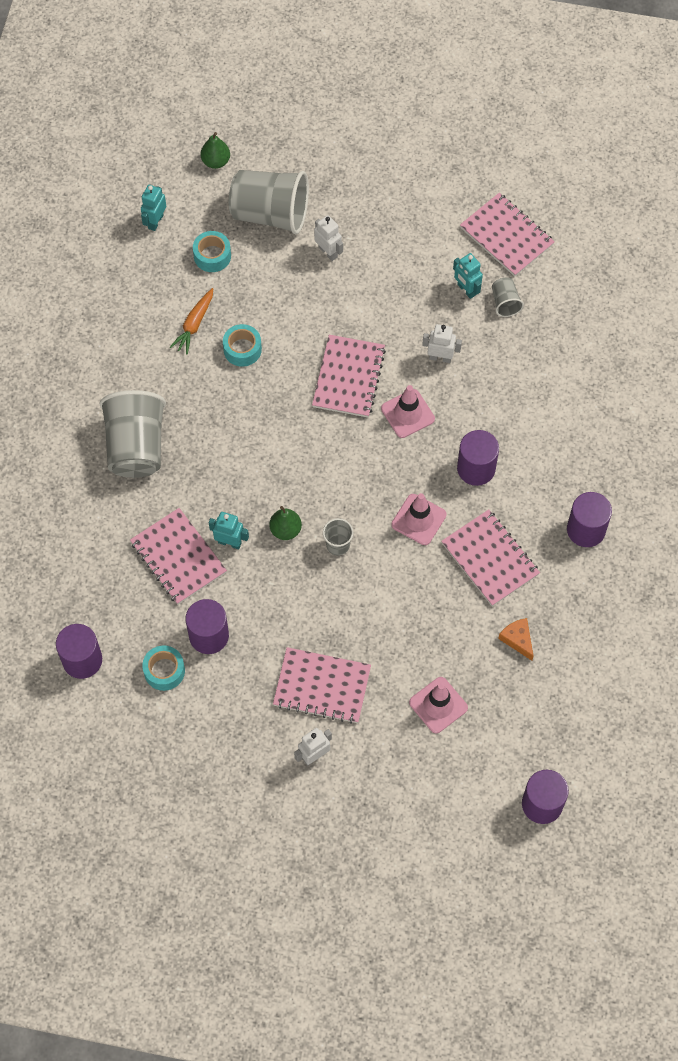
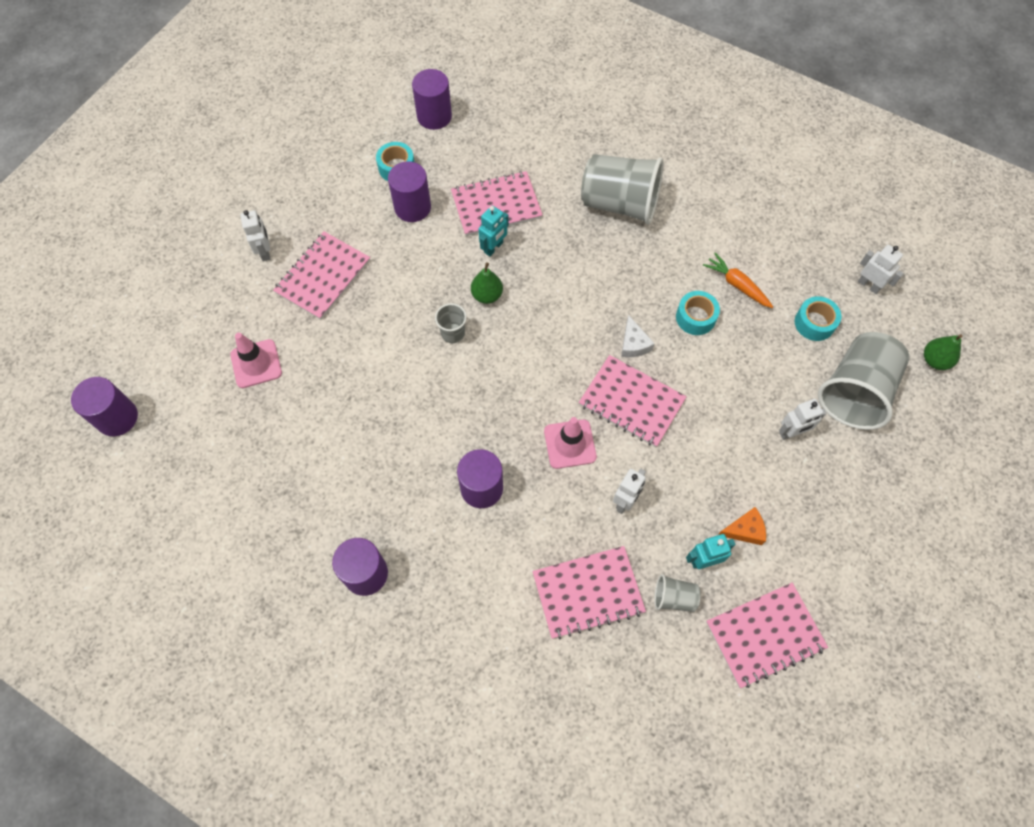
camera: 110 degrees right, 0 degrees up
(155, 221) = (869, 285): turquoise robot -> white robot
(289, 392) = (633, 344): none -> white cheese
(418, 519) = (448, 413): pink traffic cone -> none
(490, 559) = (377, 464): pink notebook -> pink notebook (588, 592)
(518, 639) = (282, 458): orange cheese -> orange cheese (744, 530)

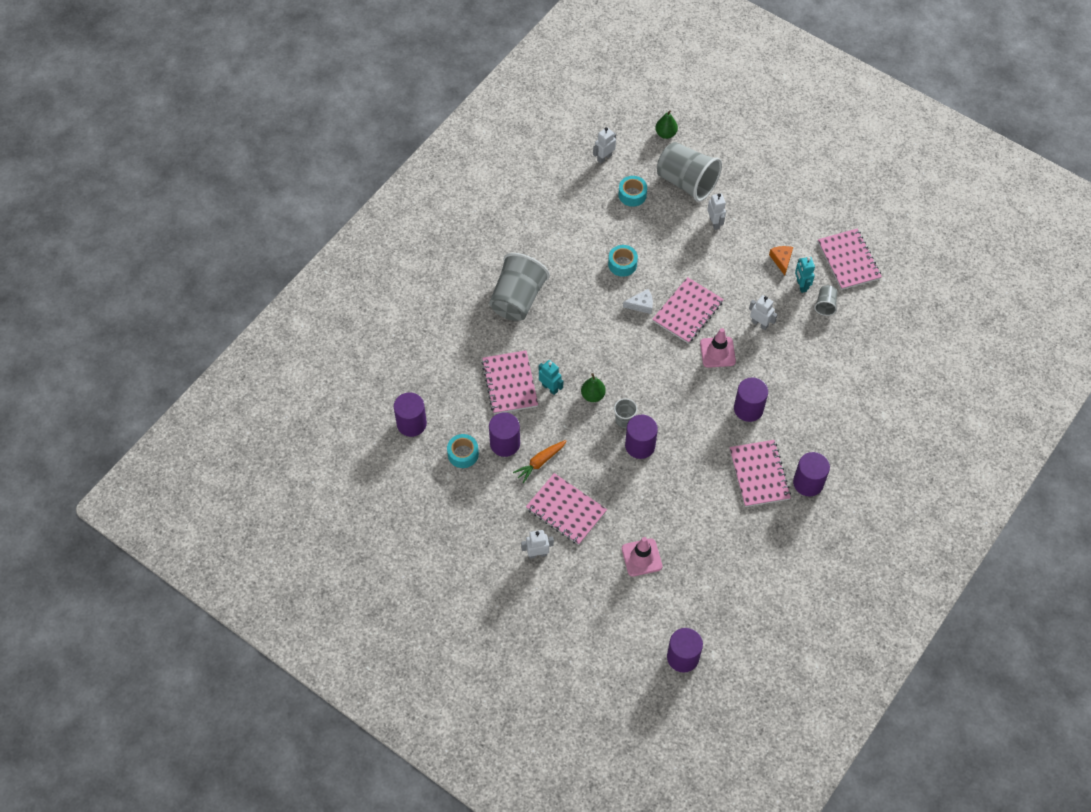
camera: 85 degrees left, 5 degrees down
(416, 353) = (640, 445): none -> purple cylinder
(588, 592) = (822, 352): pink notebook -> pink notebook (759, 474)
(737, 285) = (597, 235): orange carrot -> orange carrot (540, 462)

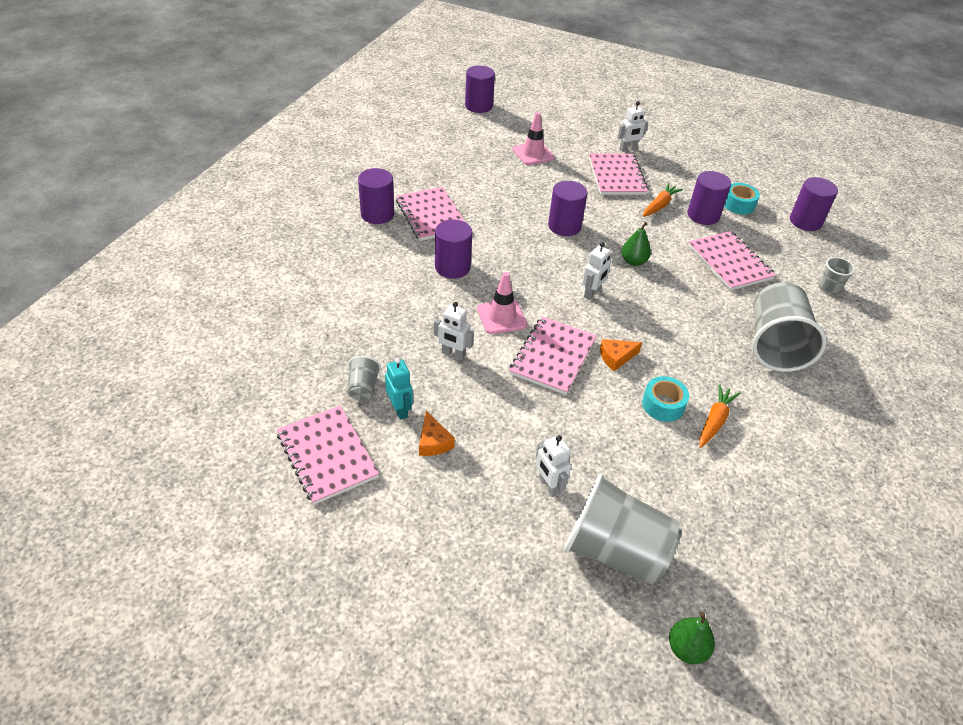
camera: 165 degrees right, 15 degrees down
(550, 388) = (684, 263): turquoise robot -> none
(566, 510) = (617, 176): pink notebook -> pink notebook turned 60 degrees clockwise
(592, 248) = (714, 421): none -> orange carrot
(604, 157) = (771, 576): white robot -> white robot (592, 293)
(624, 420) = (589, 244): grey cup -> grey cup (829, 288)
(632, 195) = (694, 513): turquoise tape -> none
(641, 305) = (616, 357): white cheese -> orange cheese

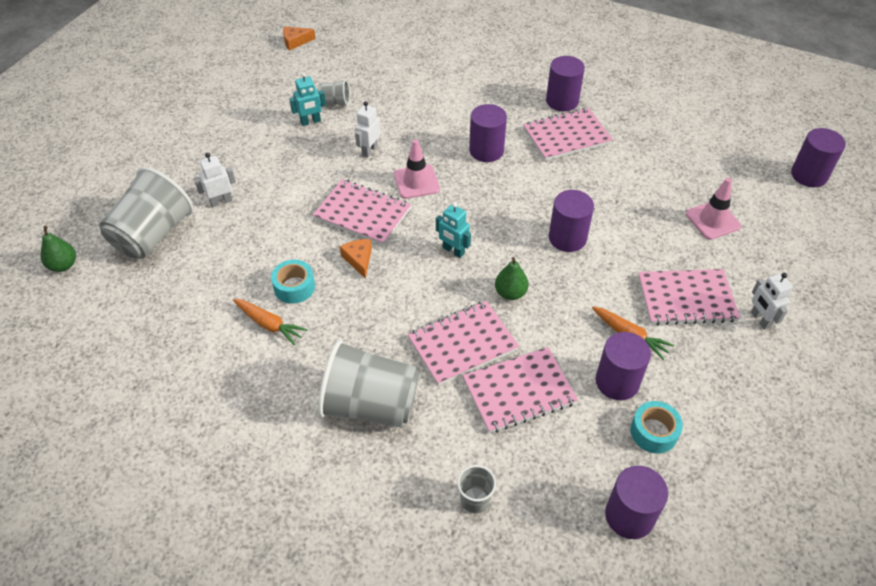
camera: 95 degrees right, 5 degrees up
(327, 455) = (272, 89): pink notebook -> pink notebook (462, 344)
(433, 442) = (276, 139): orange cheese -> orange cheese (295, 42)
(592, 293) = (453, 251): white robot -> turquoise robot

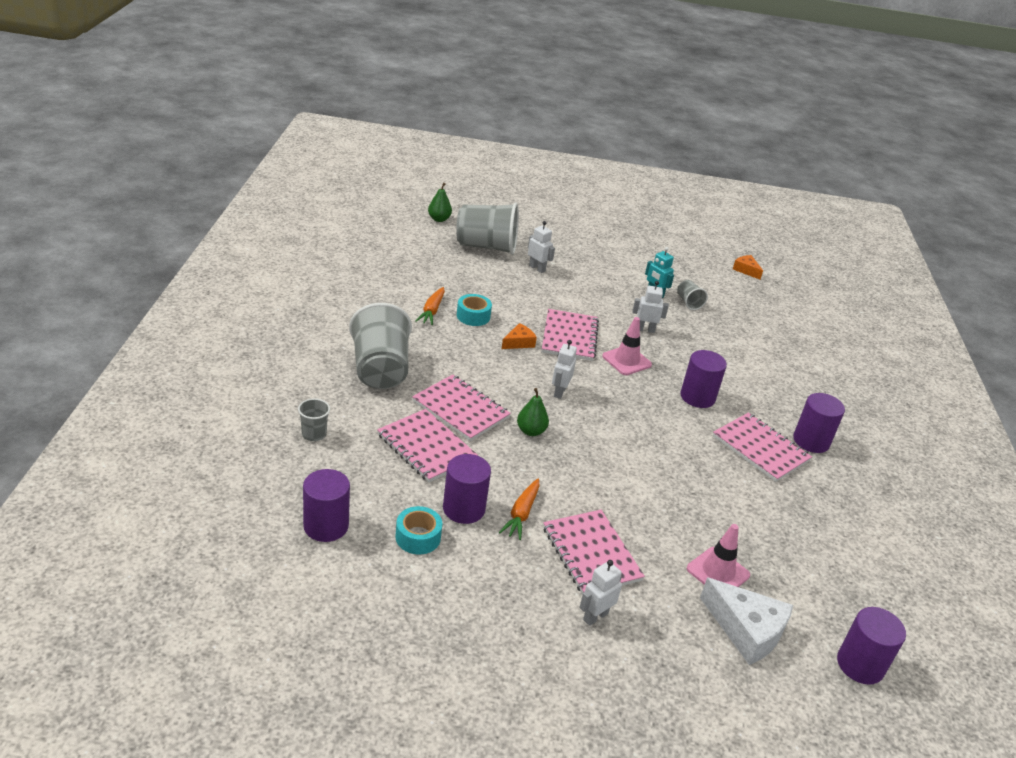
camera: 65 degrees right, 15 degrees down
(453, 251) = (559, 392): turquoise robot -> white robot
(567, 238) = (620, 461): purple cylinder -> none
(776, 226) = (746, 630): none -> white cheese

